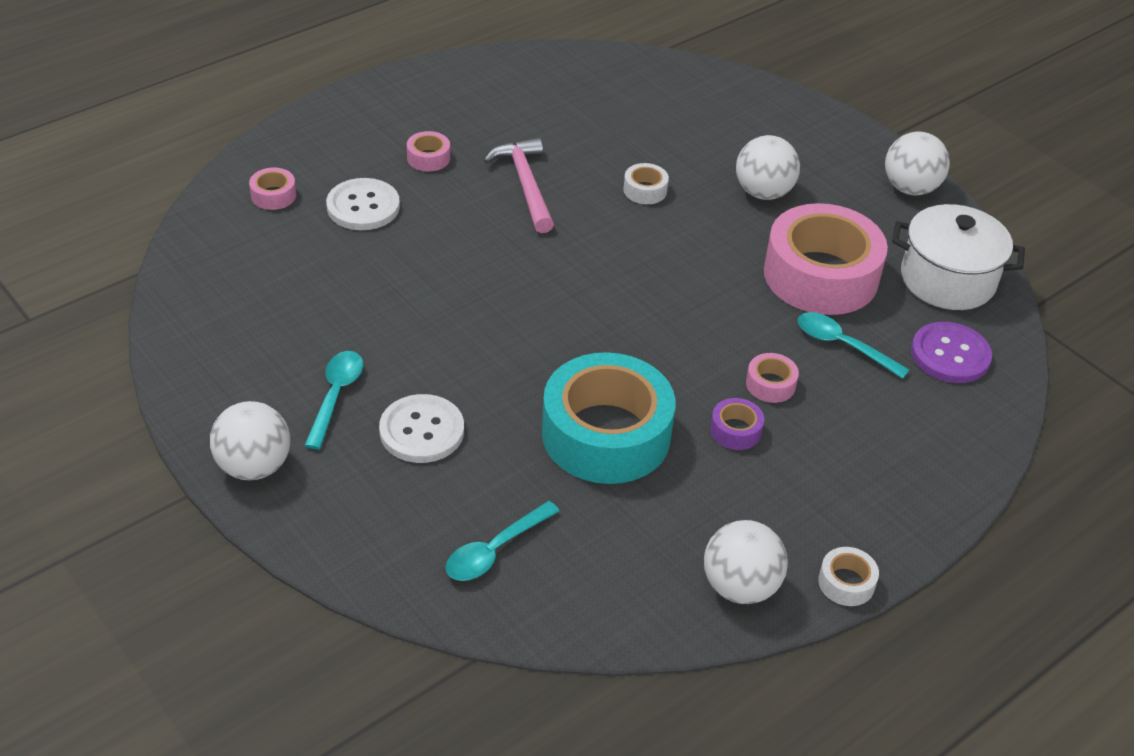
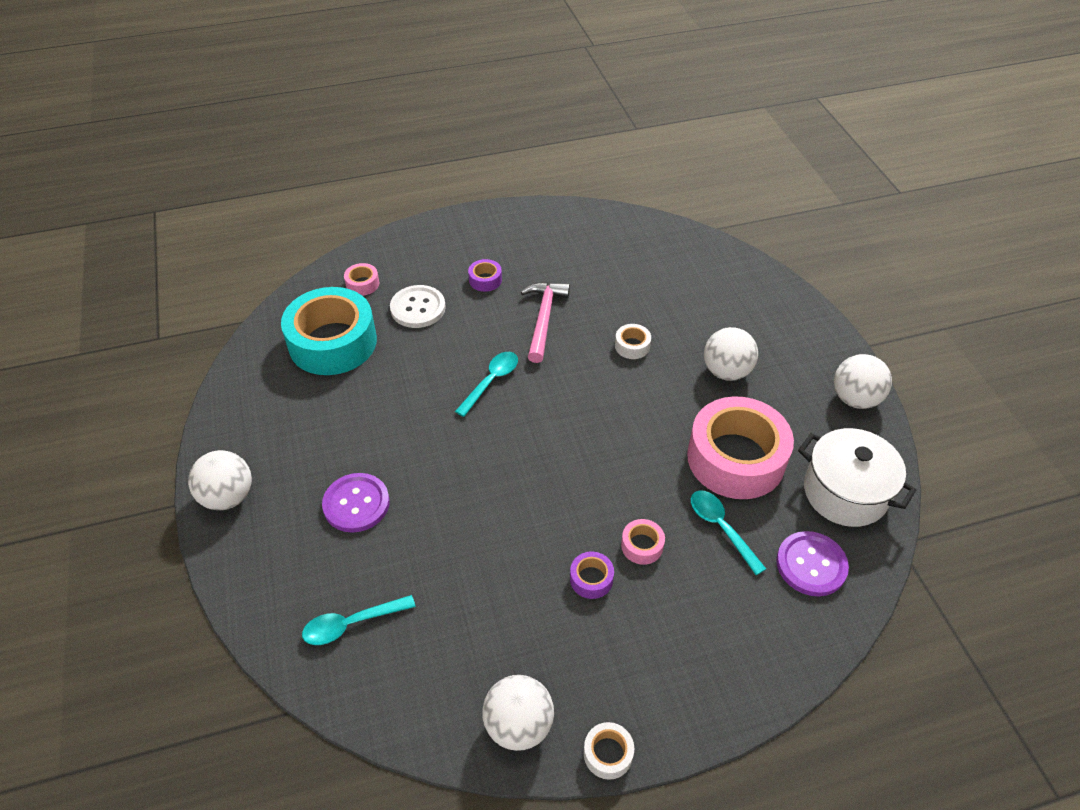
camera: 25 degrees right, 5 degrees up
(336, 396) = (314, 456): turquoise spoon -> turquoise spoon (491, 382)
(422, 431) = (356, 504): white button -> purple button
(428, 158) = (485, 280): pink tape -> purple tape
(606, 434) = (488, 550): turquoise tape -> turquoise tape (333, 342)

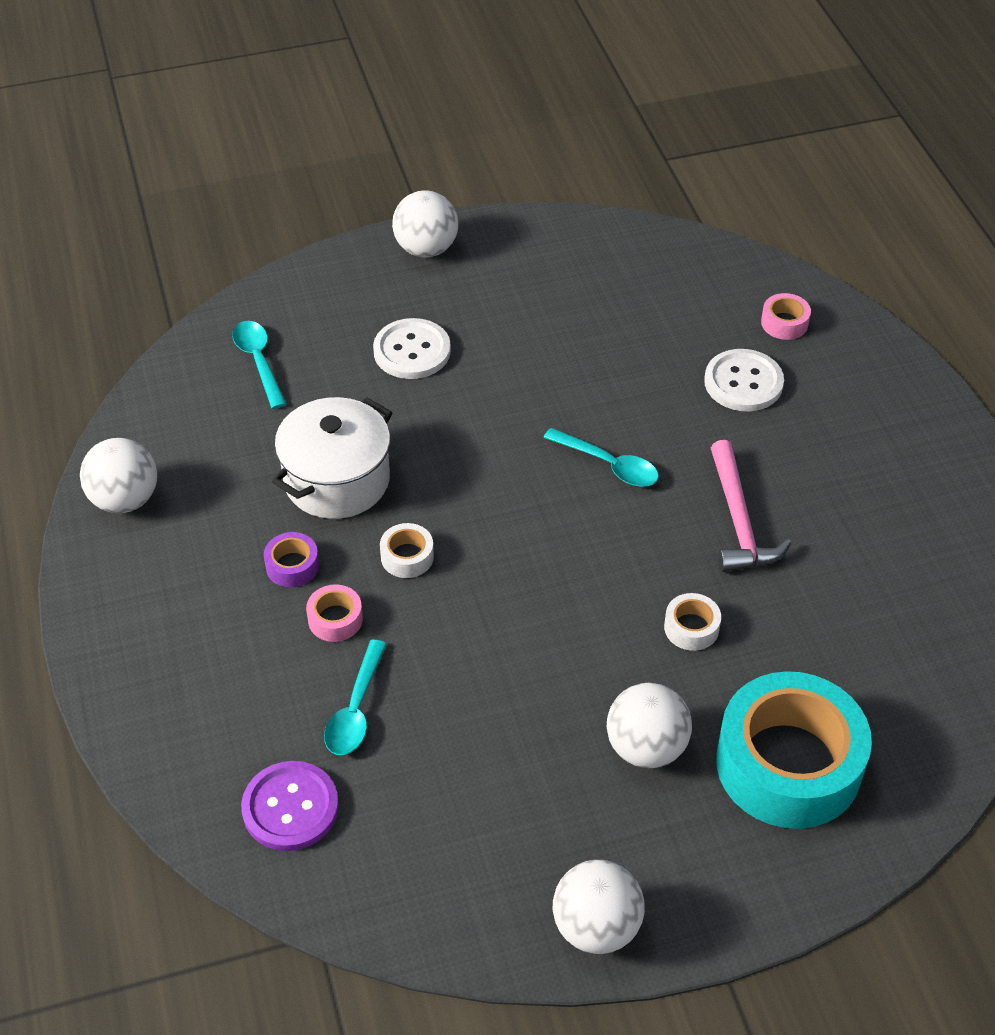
camera: 90 degrees right, 0 degrees up
(333, 342) = (668, 305): turquoise tape -> turquoise tape (788, 764)
(356, 504) = (412, 351): purple button -> white button
(485, 280) = (814, 453): purple tape -> none
(544, 318) = (738, 522): pink hammer -> pink hammer turned 75 degrees clockwise
(608, 753) = (80, 574): white tape -> white tape (407, 557)
(721, 528) = (356, 709): turquoise spoon -> turquoise spoon turned 135 degrees clockwise
(736, 458) = (474, 740): pink tape -> none
(845, 492) = (408, 874): white pot -> white pot (337, 480)

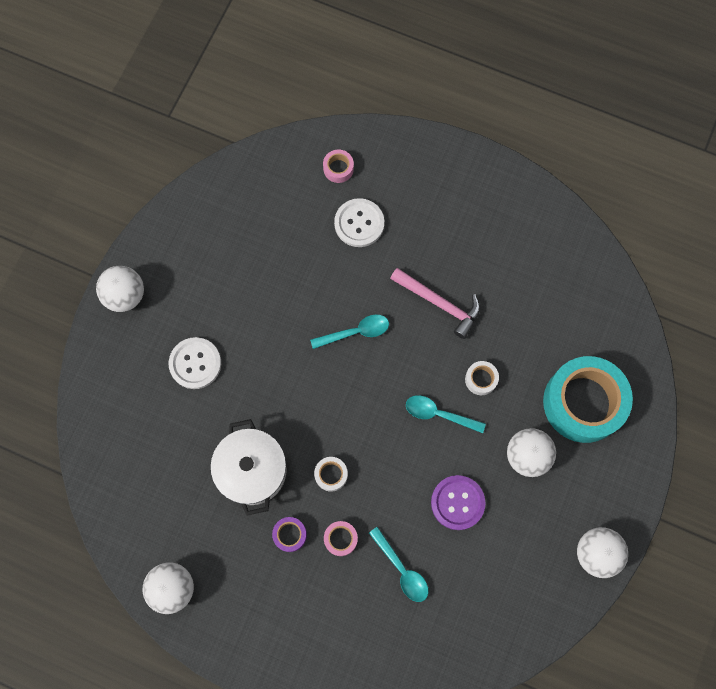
camera: 50 degrees left, 25 degrees up
(259, 362) = (132, 448): turquoise spoon -> turquoise spoon (439, 414)
(290, 808) = (432, 641): purple button -> purple button (457, 502)

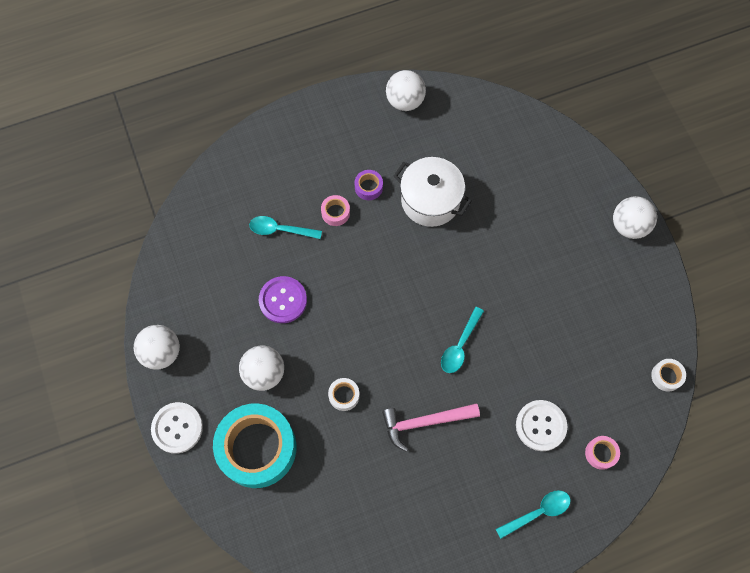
camera: 135 degrees right, 5 degrees down
(195, 363) = (537, 228): white button -> white button (177, 428)
(331, 474) = (380, 243): white tape -> white tape (666, 376)
(439, 414) = (349, 345): turquoise spoon -> turquoise spoon (537, 512)

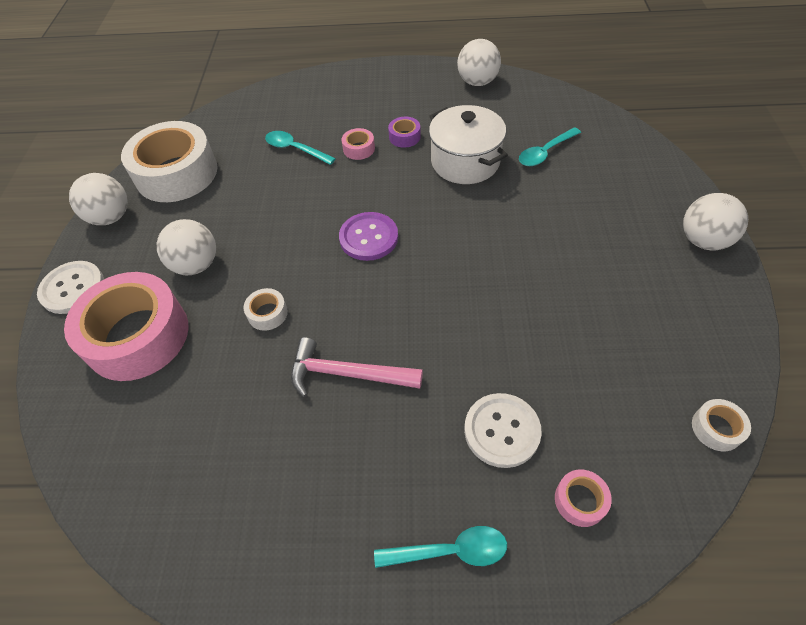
camera: 25 degrees right, 15 degrees down
(190, 289) = (177, 173): none -> white tape
(257, 448) = (138, 336): turquoise tape -> pink tape
(283, 300) = (259, 206): purple button -> purple button (368, 238)
(460, 345) = (434, 303): turquoise spoon -> turquoise spoon (545, 152)

